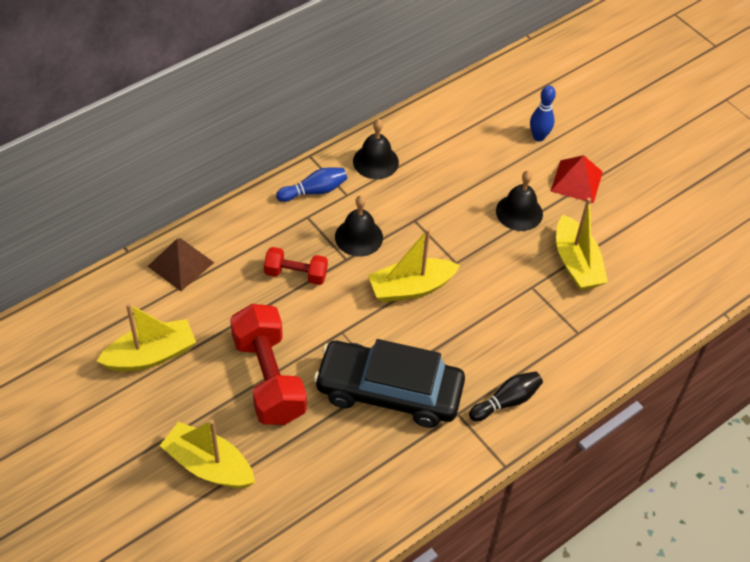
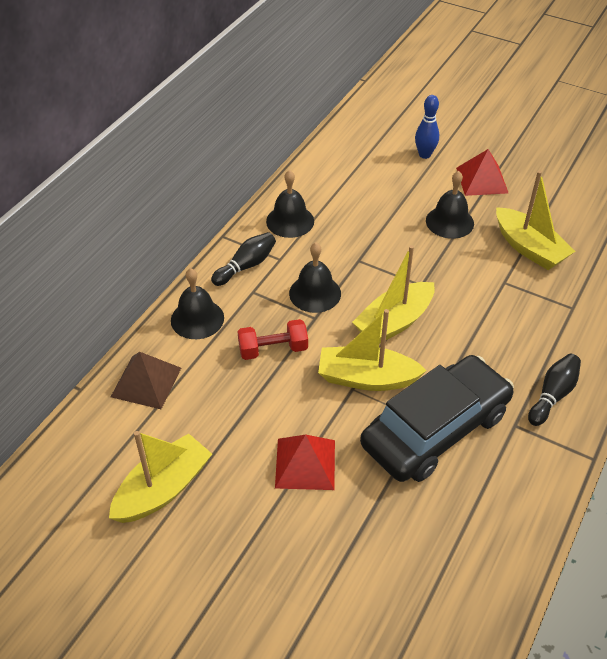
camera: 20 degrees left, 5 degrees down
(209, 465) = (294, 585): yellow boat -> yellow boat (366, 378)
(248, 224) = (197, 319): none -> black bell
(269, 378) = (305, 463): red dumbbell -> red pyramid
(314, 191) = (246, 266): blue bowling pin -> black bowling pin
(389, 391) = (435, 429): black car -> black car turned 150 degrees clockwise

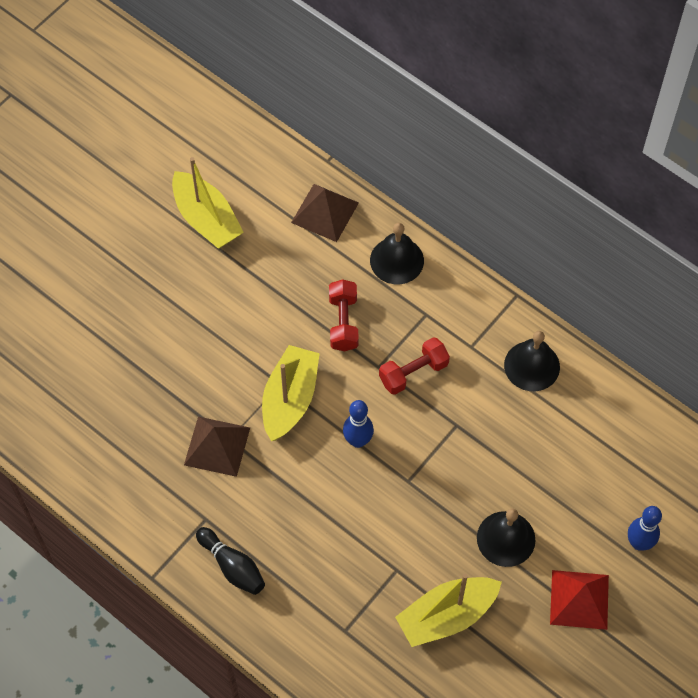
camera: 100 degrees right, 15 degrees up
(246, 266) = (465, 312): black bowling pin -> none
(305, 463) = (205, 330): red pyramid -> none
(315, 293) = (413, 372): black bell -> red dumbbell
(394, 322) = (358, 440): yellow boat -> blue bowling pin
(435, 429) = (217, 446): black car -> brown pyramid

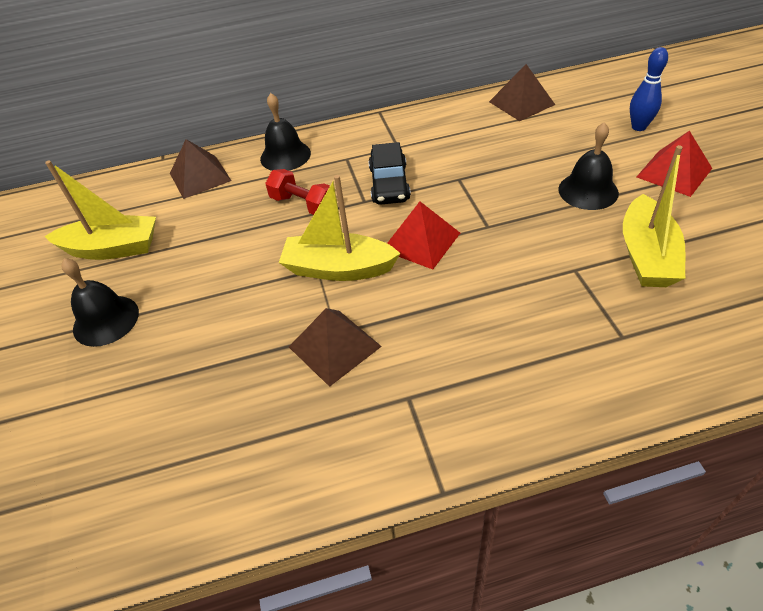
camera: 50 degrees left, 15 degrees down
(232, 566) = (483, 400): black bowling pin -> none
(290, 399) = (338, 269): yellow boat -> yellow boat turned 45 degrees counterclockwise
(358, 440) = (421, 241): blue bowling pin -> red pyramid
(413, 372) = (389, 184): red dumbbell -> black car
(532, 366) = (443, 124): black bell -> black bell (106, 320)
(615, 417) = (521, 103): none -> brown pyramid

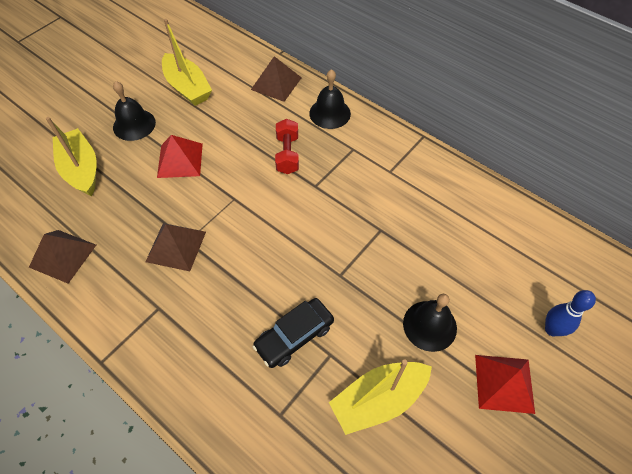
camera: 50 degrees right, 10 degrees up
(338, 269) = (241, 210): yellow boat -> yellow boat (81, 169)
(389, 184) = (343, 190): black car -> black car (294, 336)
(421, 241) = (297, 242): red pyramid -> red pyramid (180, 160)
(521, 103) = (514, 224): brown pyramid -> brown pyramid (63, 255)

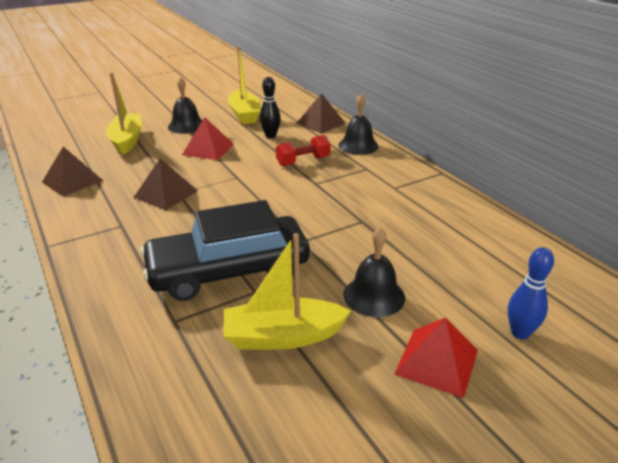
camera: 20 degrees right, 25 degrees down
(234, 119) = (270, 136): none -> black bowling pin
(287, 154) = (303, 161): red dumbbell -> red dumbbell turned 45 degrees clockwise
(294, 336) = (228, 270): black car -> black car, size x1.82

